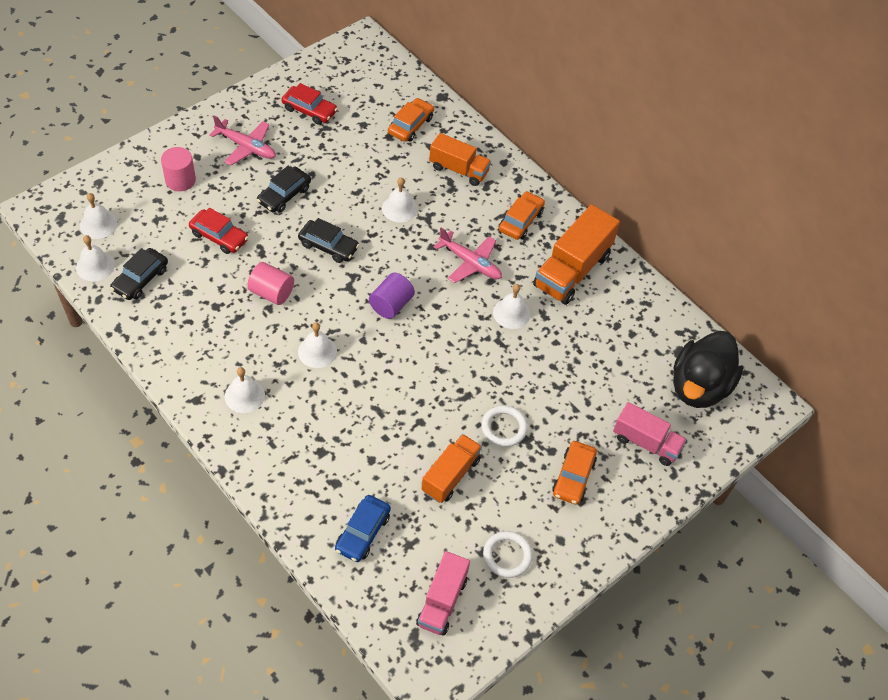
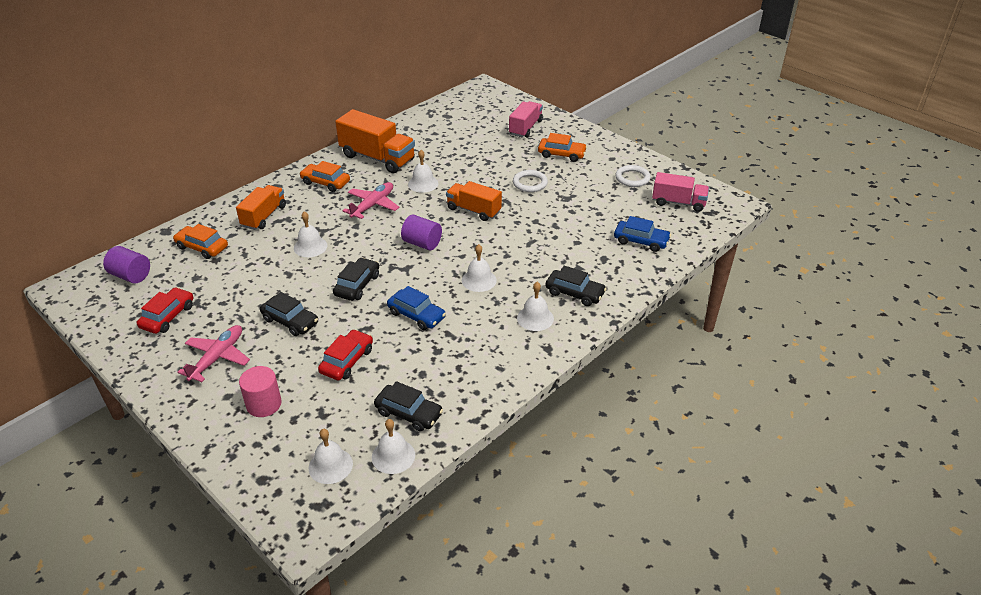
camera: 90 degrees left, 15 degrees down
(271, 292) = (416, 315): pink cylinder -> blue car
(277, 440) = (574, 293): none -> black car
(374, 80) = (131, 275): none -> purple cylinder
(450, 475) = (578, 204): orange truck -> orange truck (473, 210)
(699, 386) = (475, 109): black duck -> none

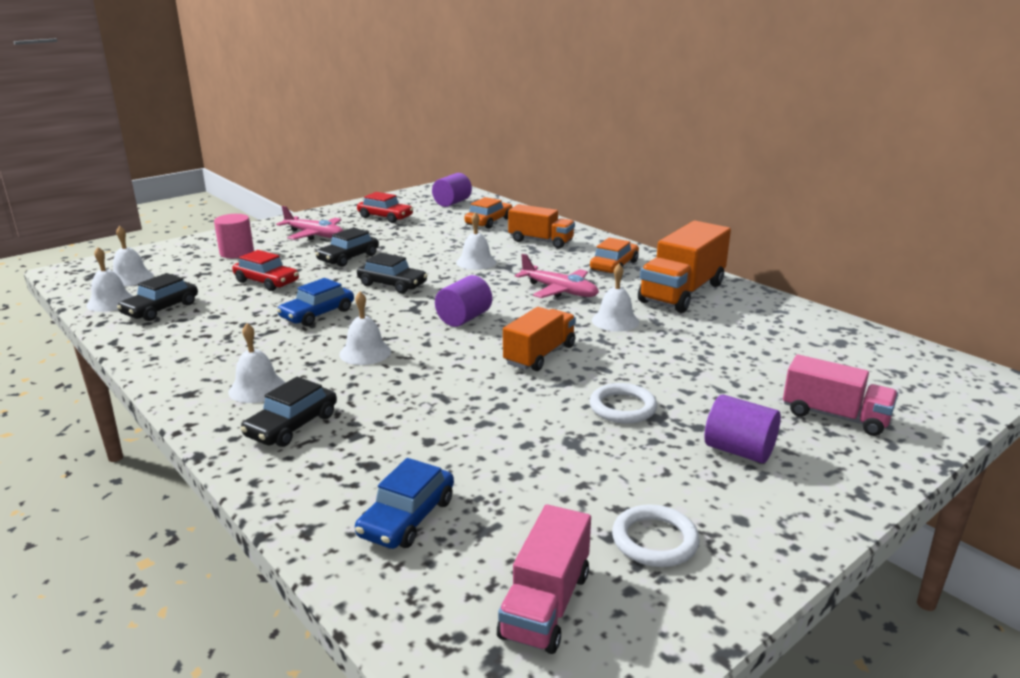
camera: 95 degrees right, 15 degrees down
(561, 154) = (739, 450): orange car -> purple cylinder

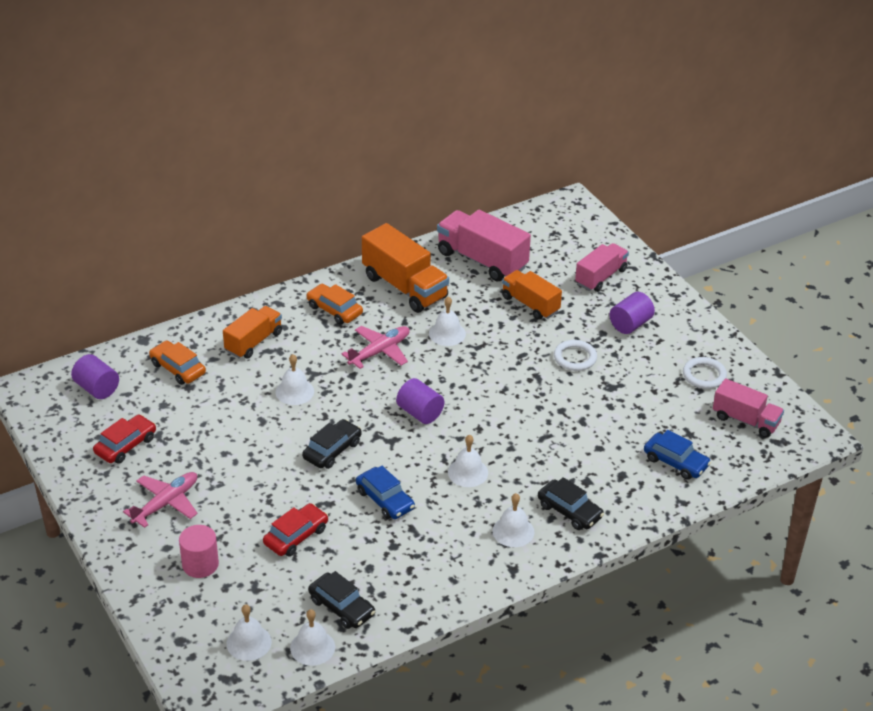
camera: 80 degrees left, 15 degrees up
(348, 258) = (249, 478): black car -> none
(540, 355) = (494, 381): orange truck -> orange truck (530, 304)
(778, 329) = (482, 260): none -> pink truck

